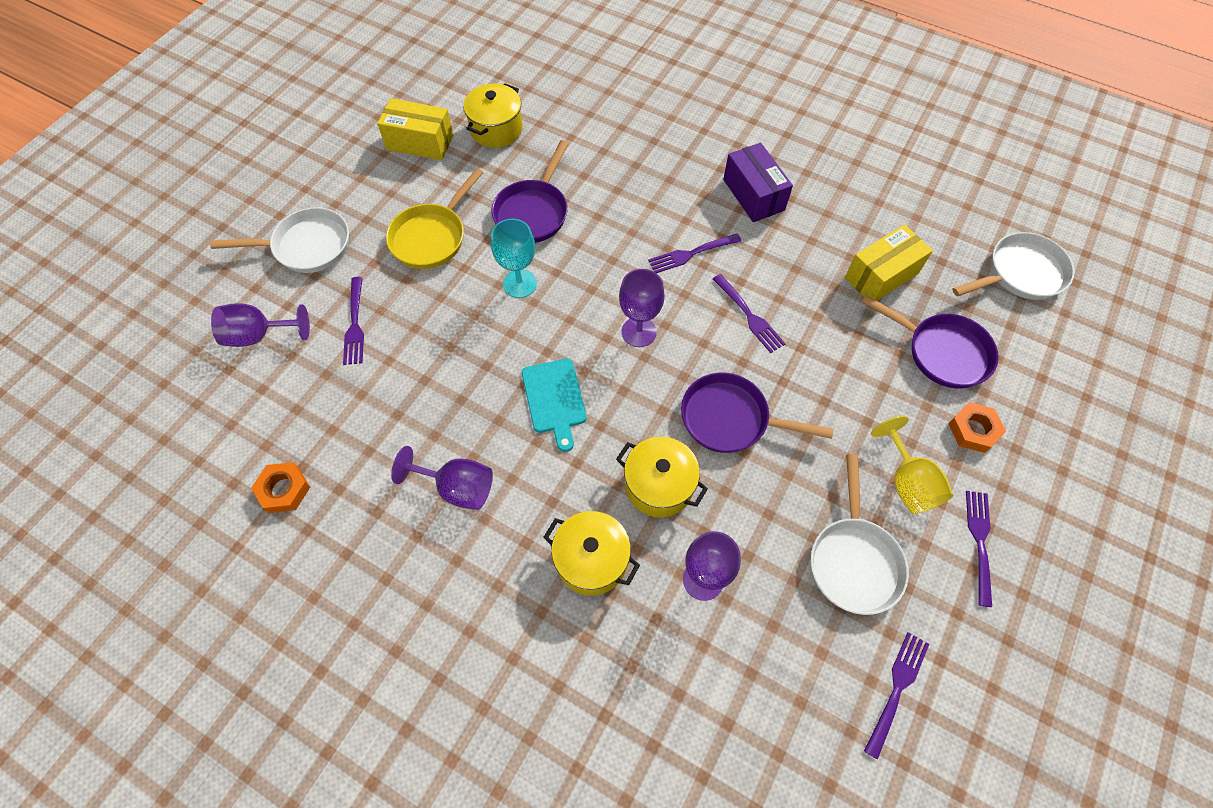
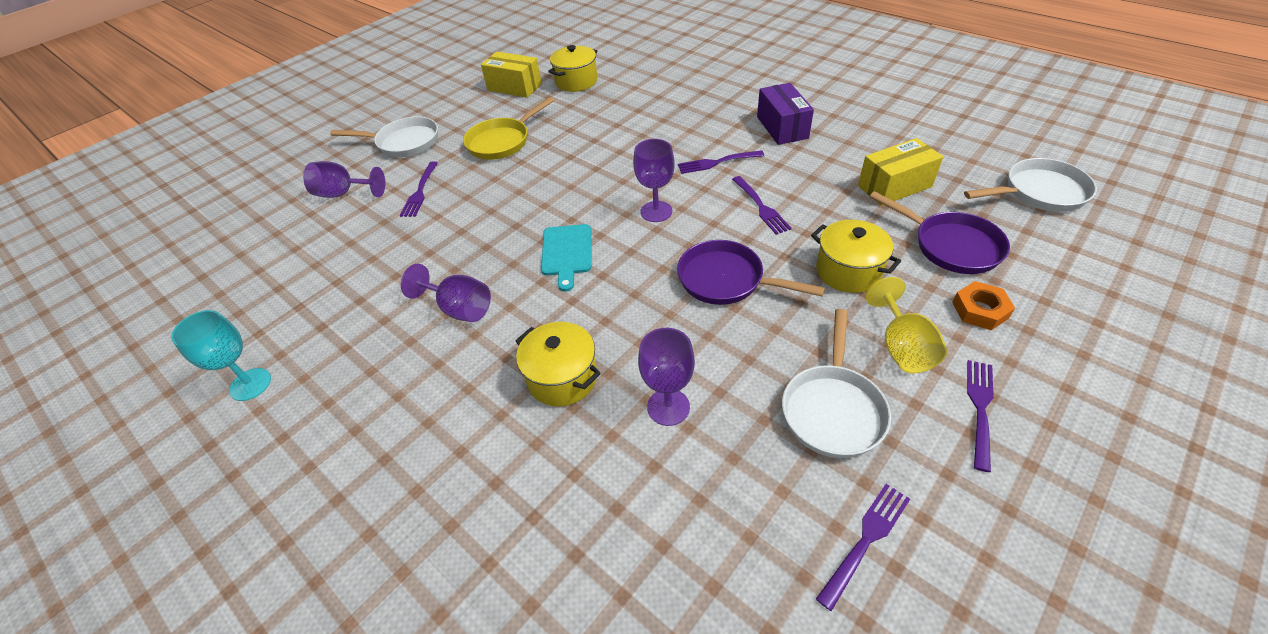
camera: 15 degrees right, 15 degrees down
(284, 490) = (315, 296): orange nut -> none
(519, 284) = (563, 174): turquoise goblet -> turquoise goblet (250, 384)
(533, 212) = (589, 130): purple pan -> none
(659, 486) = (644, 325): yellow pot -> yellow pot (848, 271)

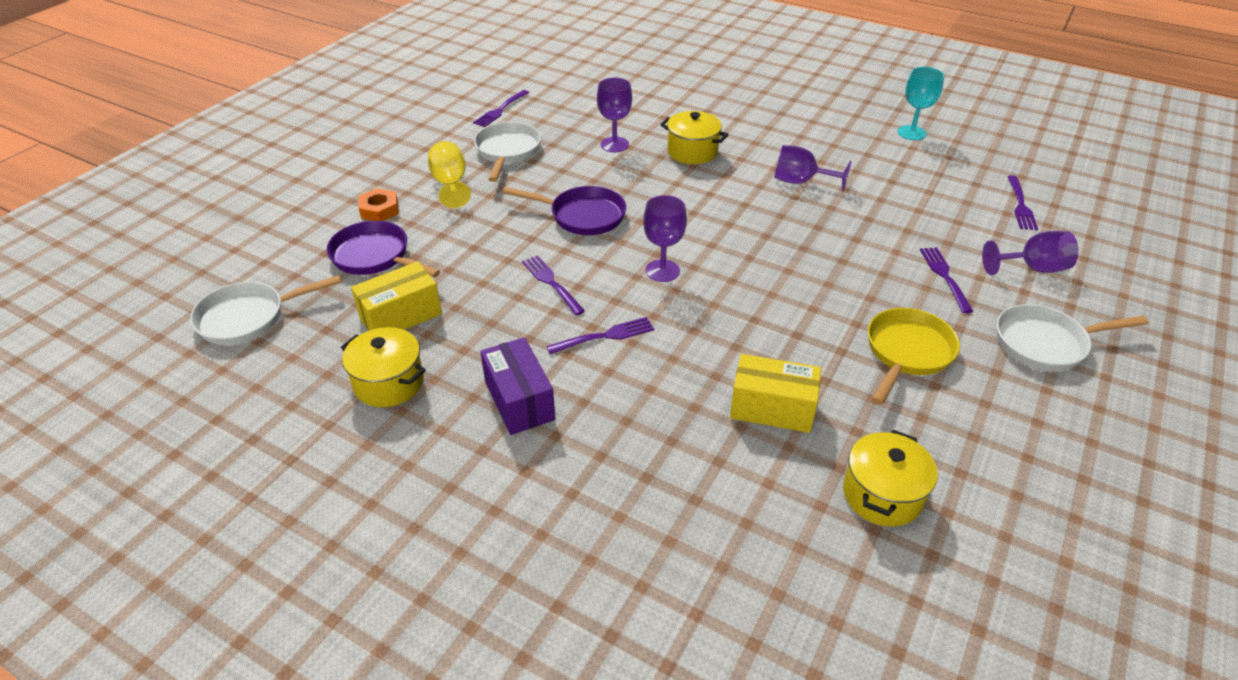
camera: 165 degrees right, 5 degrees down
(514, 87) = (985, 473): yellow box -> yellow box (772, 408)
(567, 253) = (735, 227): turquoise cutting board -> none
(848, 271) = (476, 230): yellow pot -> yellow pot (389, 383)
(980, 409) = (413, 158): purple fork -> purple fork (1020, 205)

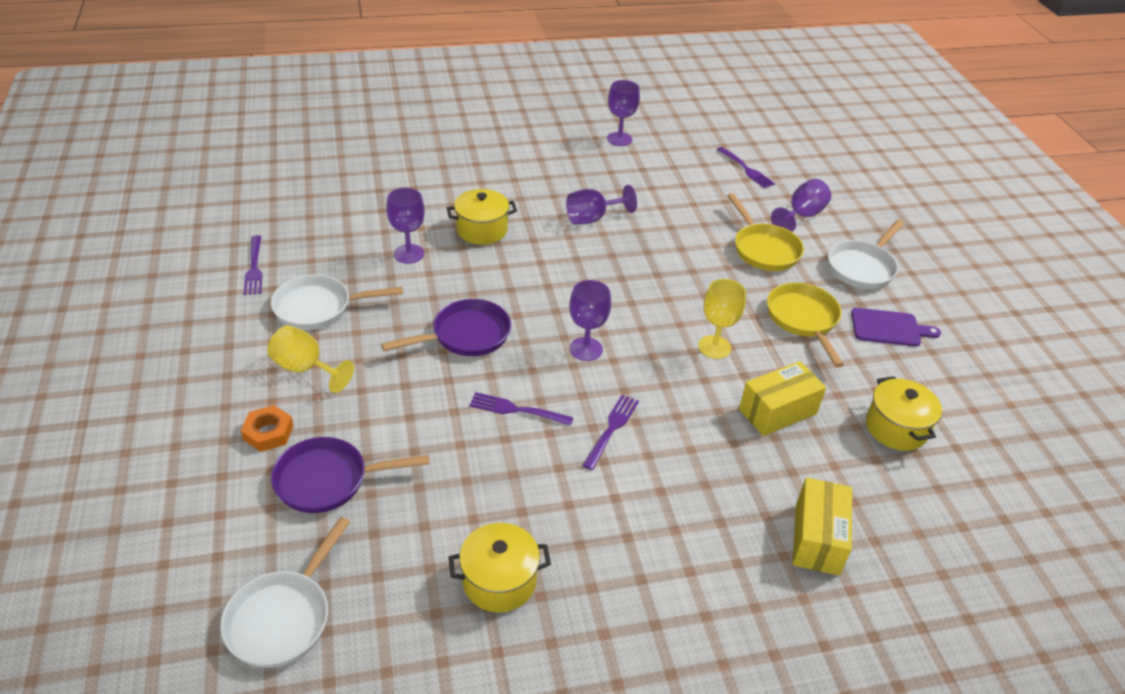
camera: 45 degrees left, 0 degrees up
(401, 316) = (430, 518): yellow box -> yellow box (817, 538)
(507, 151) = (318, 308): white pan -> white pan turned 60 degrees counterclockwise
(519, 400) = (617, 522): purple box -> none
(780, 327) = (714, 347): none -> yellow goblet
(911, 133) = (619, 139): turquoise goblet -> purple goblet
(945, 277) = (764, 249): purple fork -> yellow pan
(1001, 409) = (889, 328): none -> purple cutting board

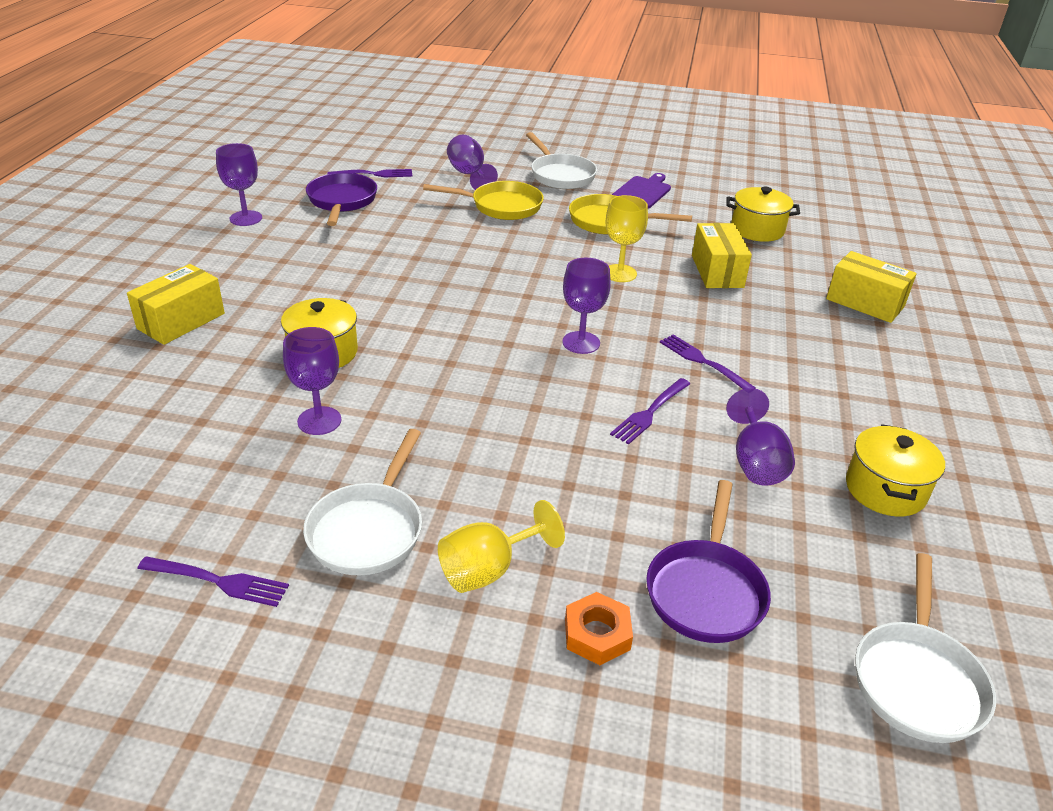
camera: 65 degrees left, 5 degrees down
(283, 617) = (917, 680): white pan -> white pan turned 60 degrees clockwise
(466, 335) = (509, 415): purple pan -> purple pan (342, 201)
(475, 163) = (181, 321): none -> yellow box
(592, 218) = (371, 276): purple goblet -> purple goblet (755, 462)

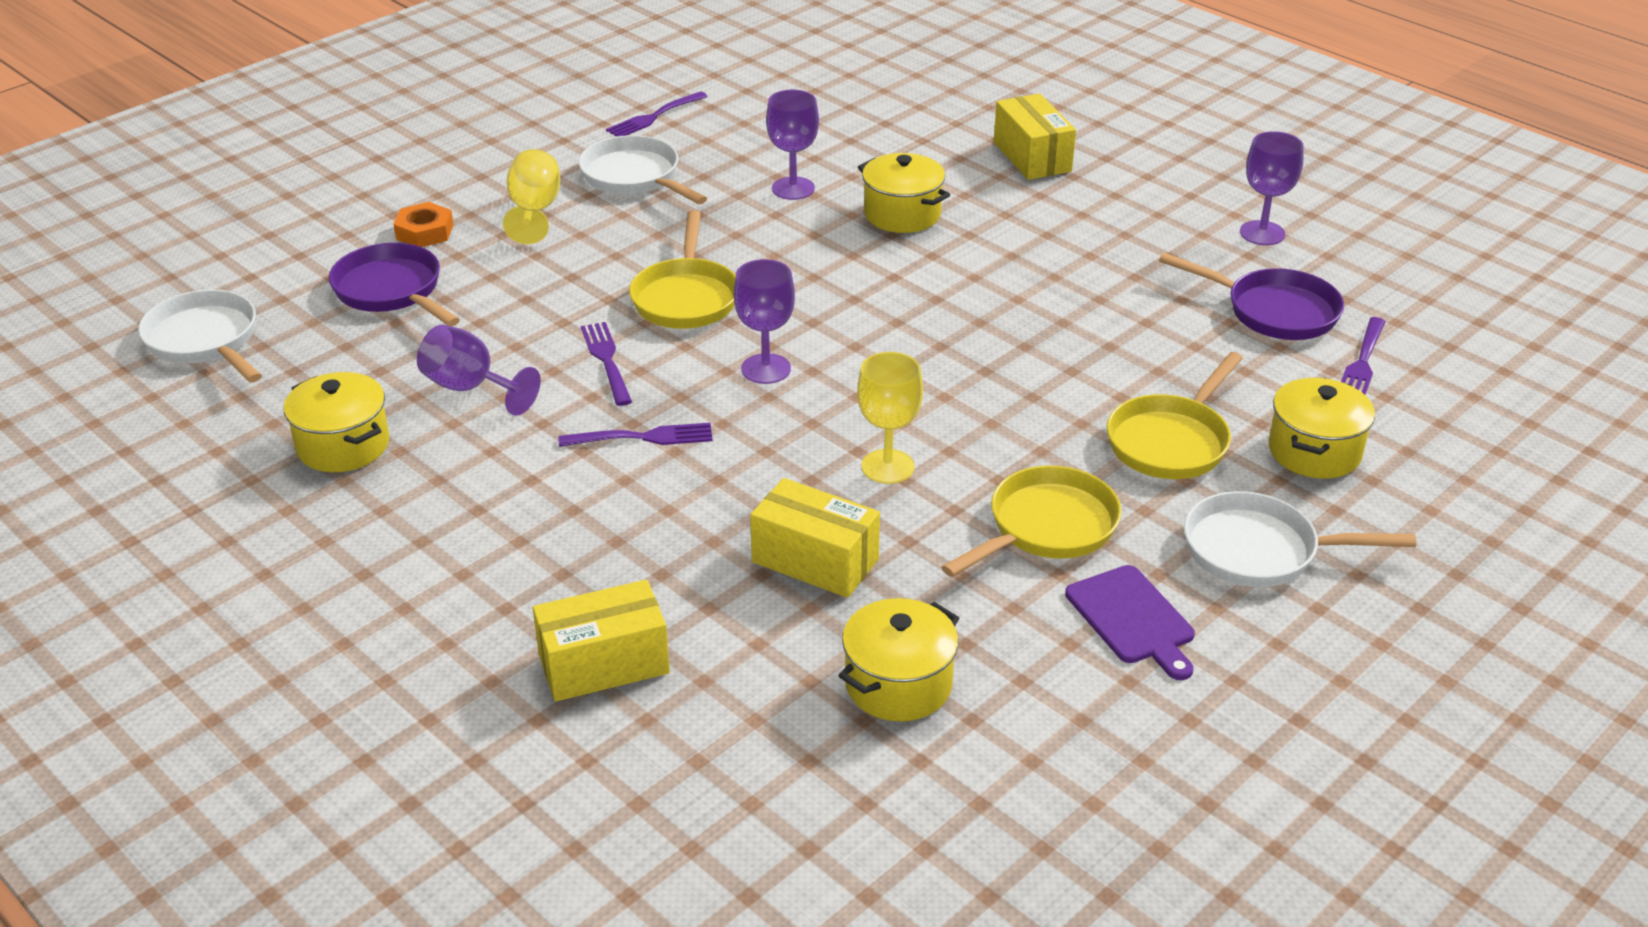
camera: 125 degrees right, 0 degrees up
(469, 174) = (1314, 451): purple goblet -> yellow pot
(536, 410) = (686, 298): none -> yellow pan

